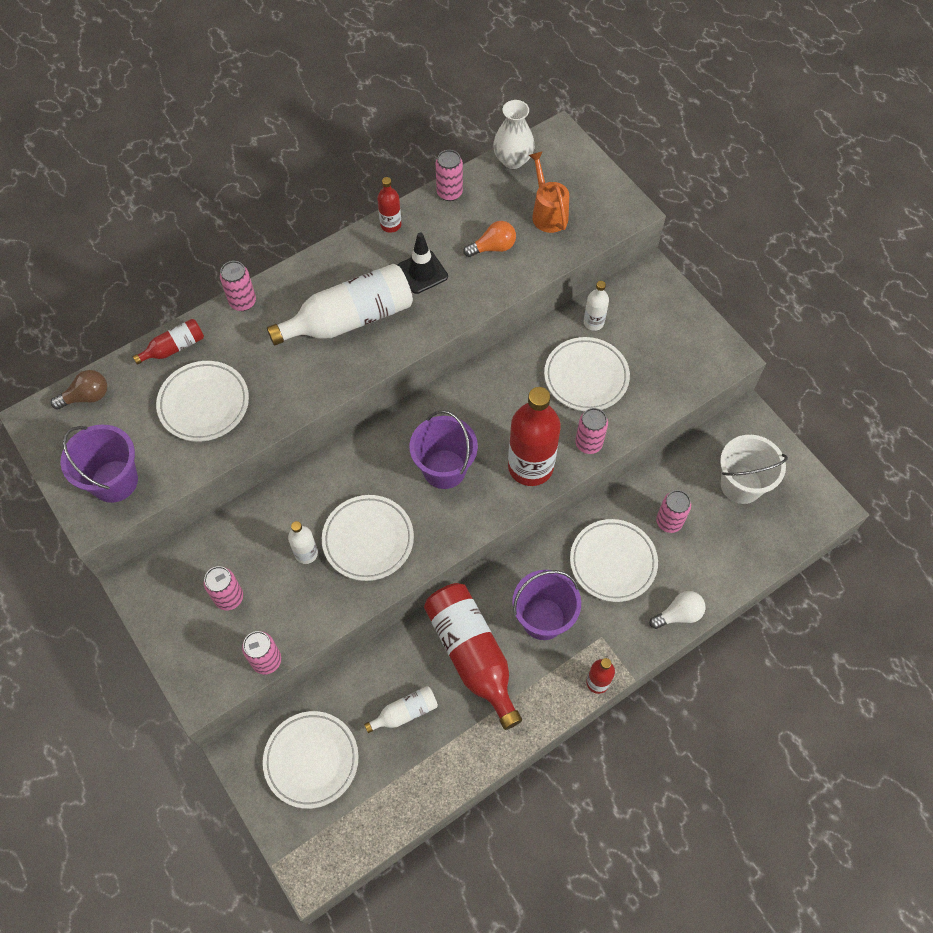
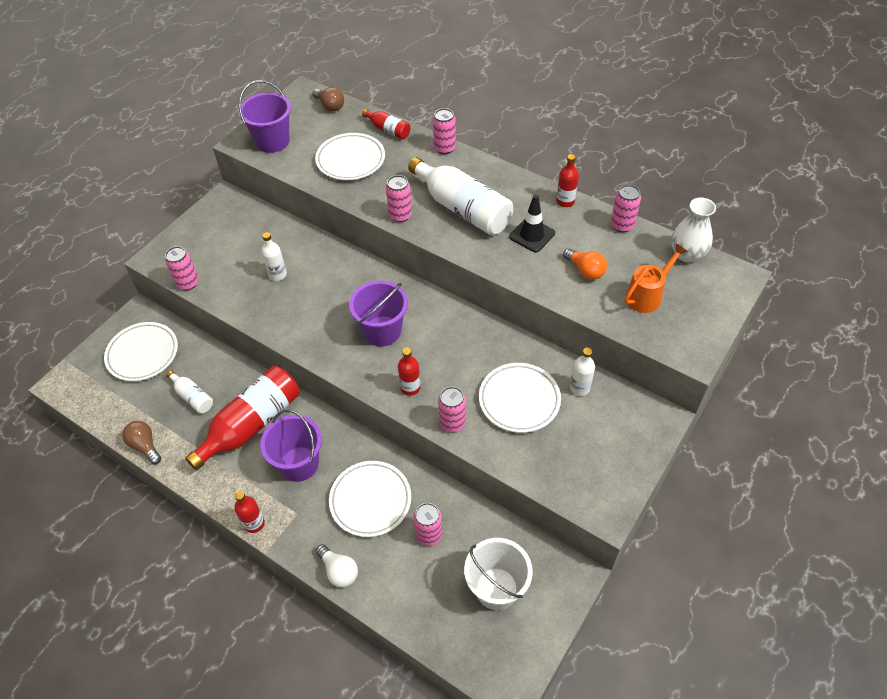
camera: 70 degrees right, 10 degrees down
(229, 597) = (229, 246): pink can -> pink can (400, 215)
(368, 539) = (302, 305): white plate -> none
(451, 781) = (145, 446): none -> brown light bulb
(530, 466) = (410, 387): red bottle -> red bottle, size x0.49

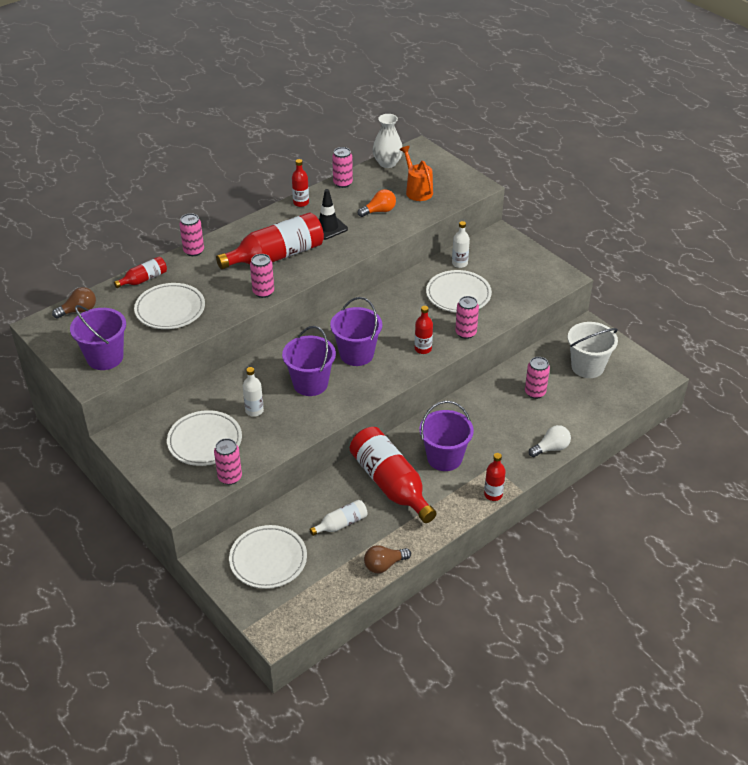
camera: 75 degrees left, 10 degrees down
(326, 305) = (310, 383): none -> purple bucket
(370, 500) = (494, 419): white plate -> white plate (205, 441)
(462, 208) = (276, 256): white bottle -> red bottle

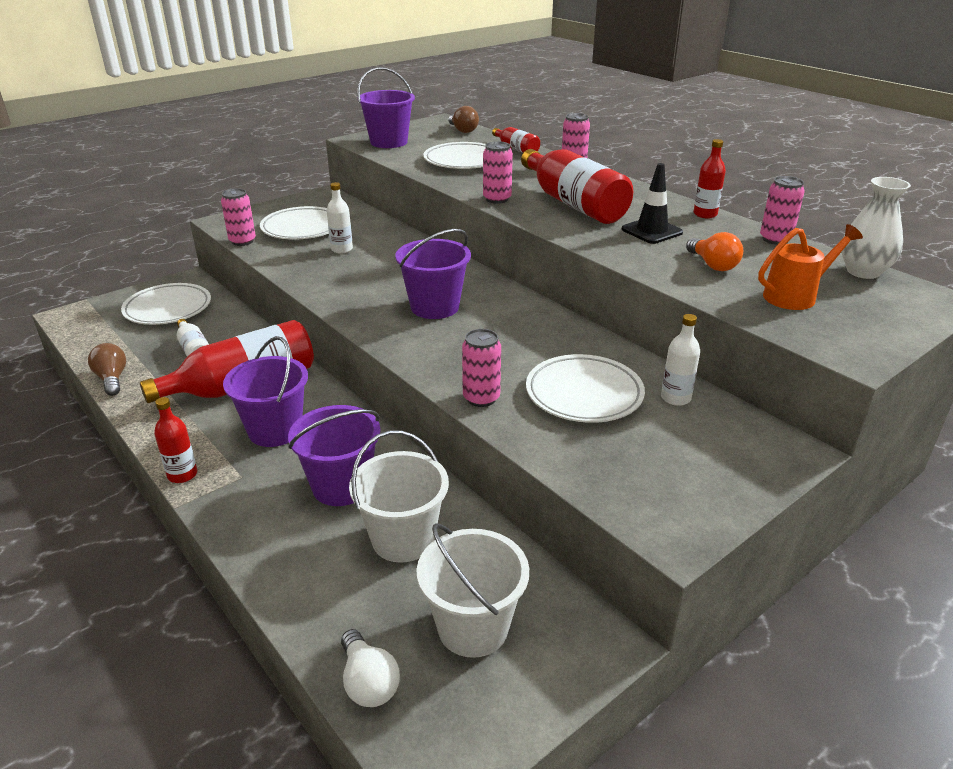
camera: 90 degrees right, 10 degrees down
(310, 383) = (381, 278): purple bucket -> purple bucket (341, 486)
(423, 349) = (442, 358): red bottle -> none
(535, 392) = (403, 539): pink can -> white bucket
(551, 448) = (257, 549): white light bulb -> white light bulb (368, 682)

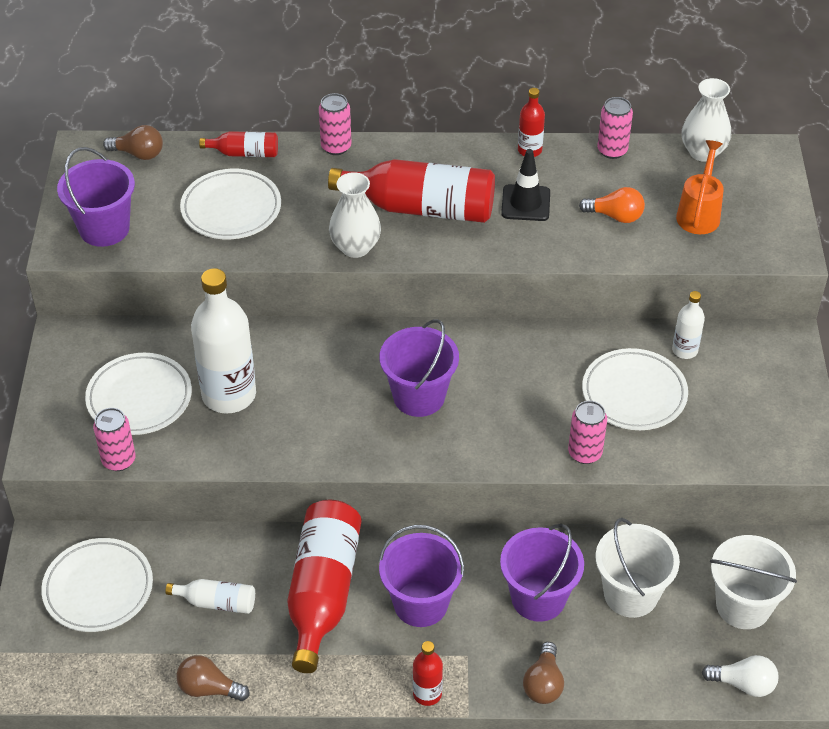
camera: 50 degrees left, 15 degrees up
(246, 534) = (543, 684): none -> brown light bulb
(342, 249) = (229, 395): white bottle -> white bottle, size x2.05
(497, 199) = (355, 247): pink can -> white vase

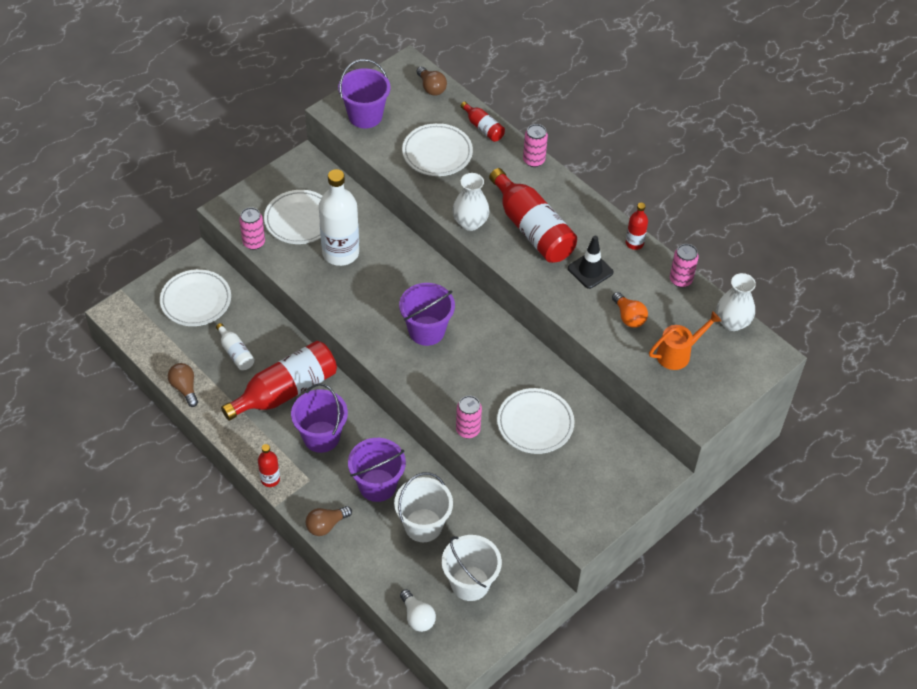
camera: 45 degrees right, 5 degrees up
(684, 350) = (594, 425): white bottle -> none

